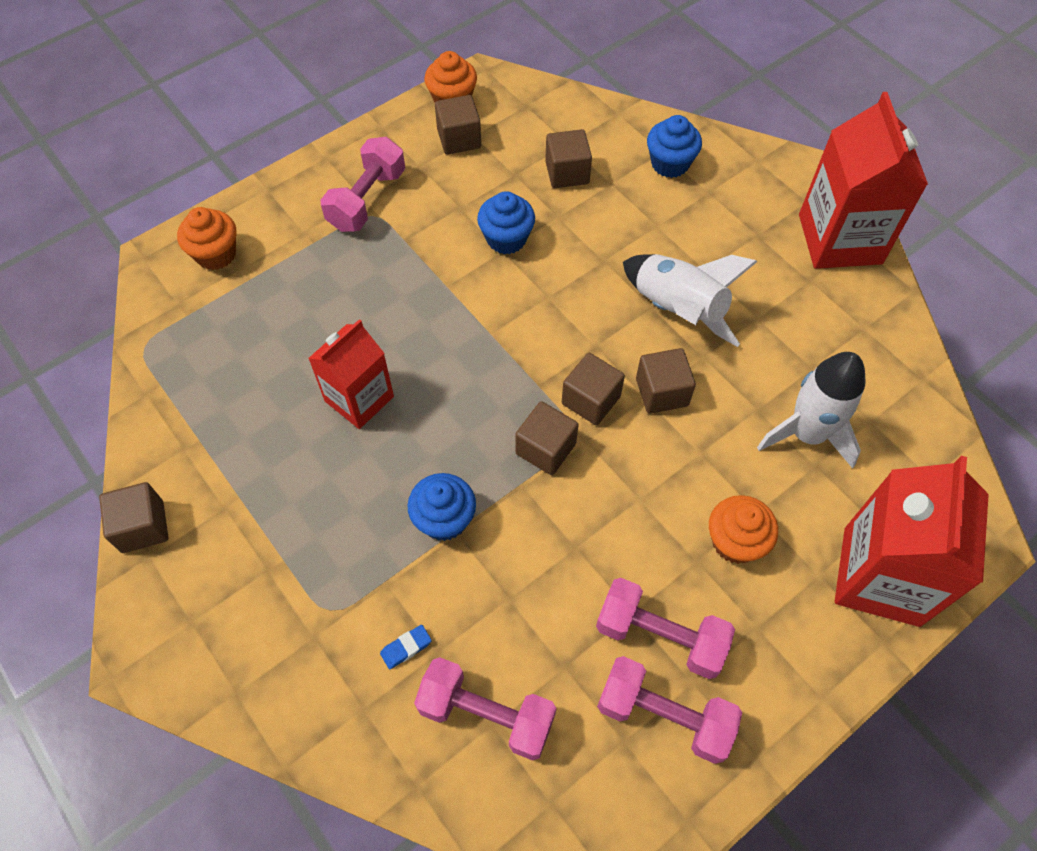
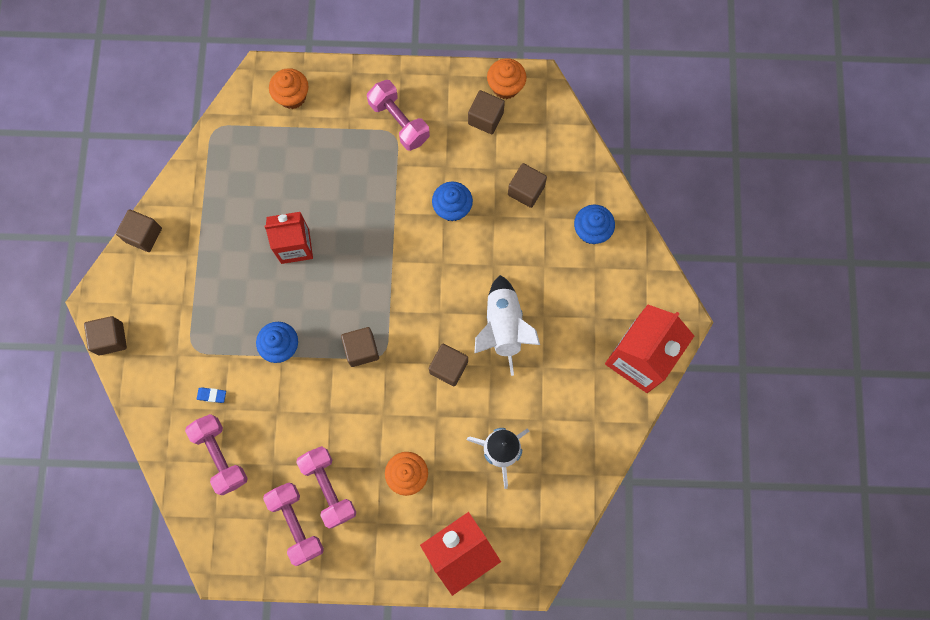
camera: 40 degrees right, 15 degrees up
(367, 199) = (399, 122): pink dumbbell -> pink dumbbell turned 75 degrees clockwise
(591, 400) = (408, 342): brown cube -> brown cube (111, 338)

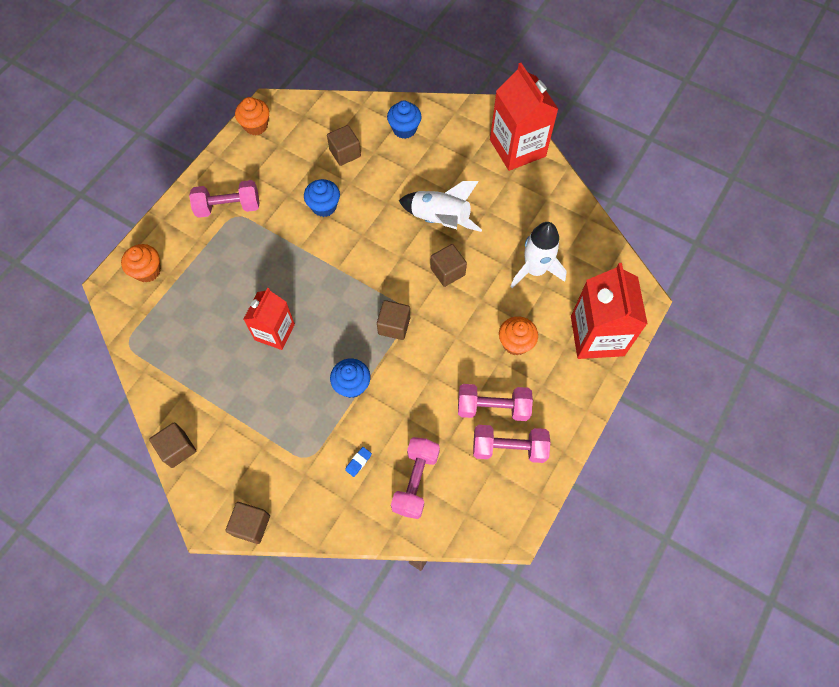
camera: 60 degrees left, 10 degrees down
(220, 456) = (415, 481): pink dumbbell -> pink dumbbell turned 75 degrees counterclockwise
(485, 118) = (270, 150): brown cube -> none

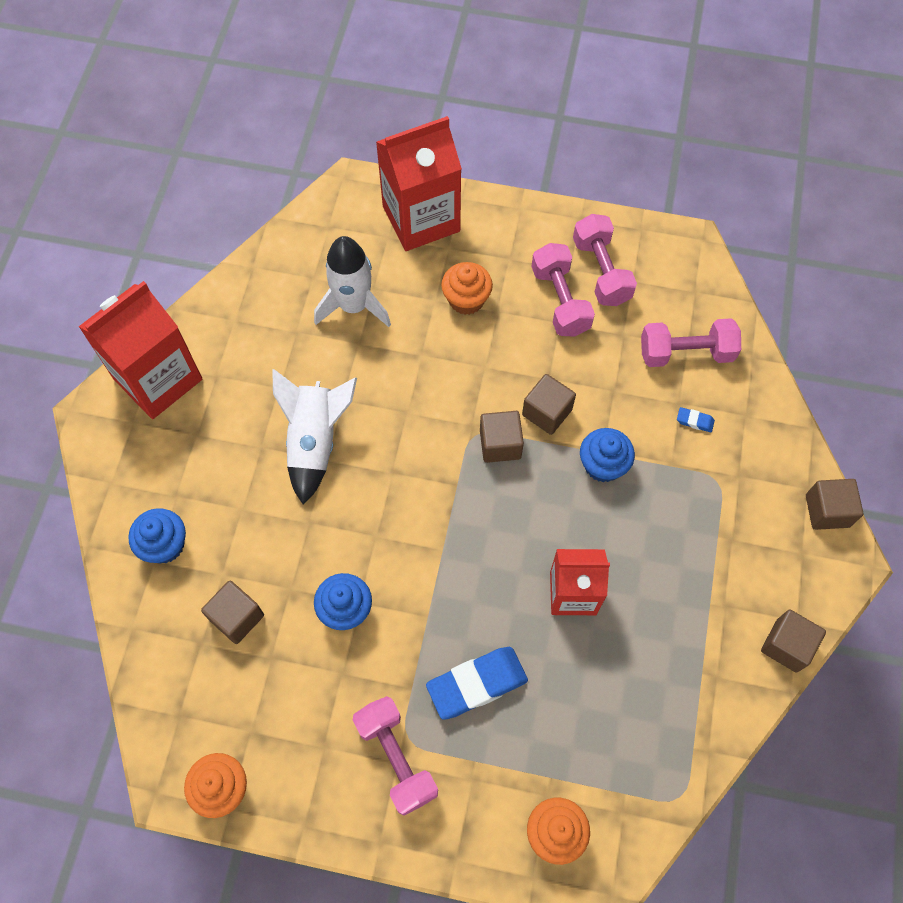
camera: 110 degrees left, 0 degrees up
(247, 259) = (477, 684): none -> blue eraser
(447, 271) = (394, 406): brown cube -> brown cube (547, 412)

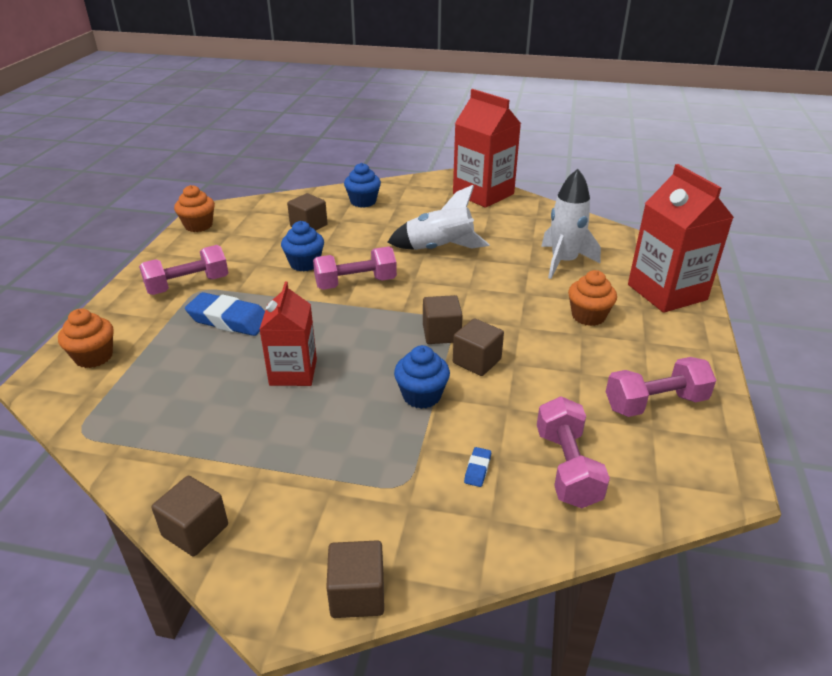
camera: 90 degrees right, 30 degrees down
(477, 684) = (229, 320): blue eraser -> blue eraser turned 45 degrees counterclockwise
(560, 300) = (607, 373): pink dumbbell -> pink dumbbell (355, 283)

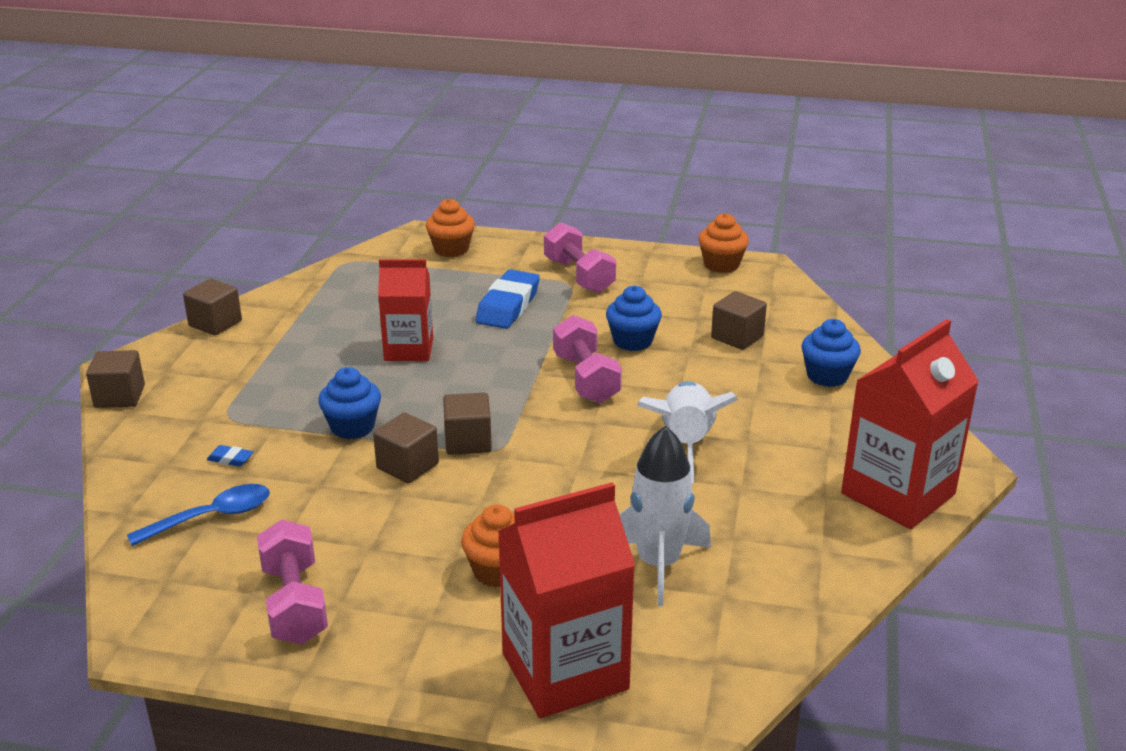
camera: 90 degrees right, 5 degrees down
(567, 467) = (211, 517): pink dumbbell -> blue spoon

